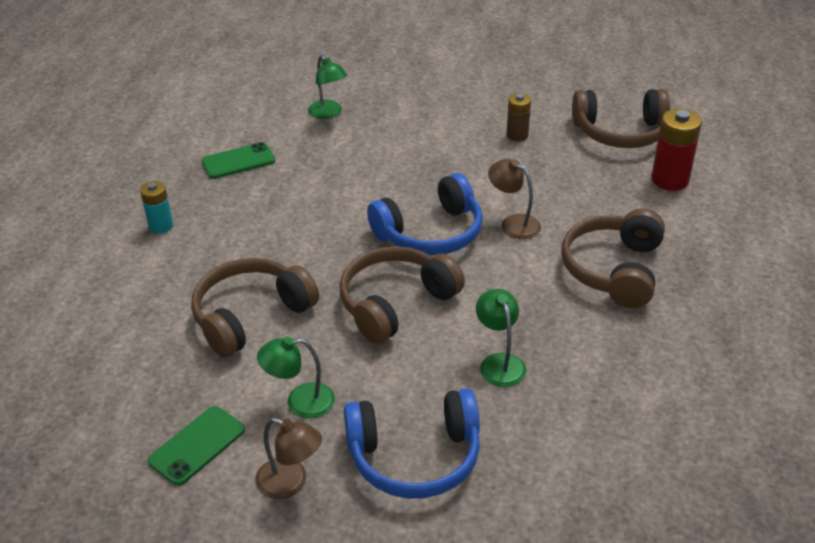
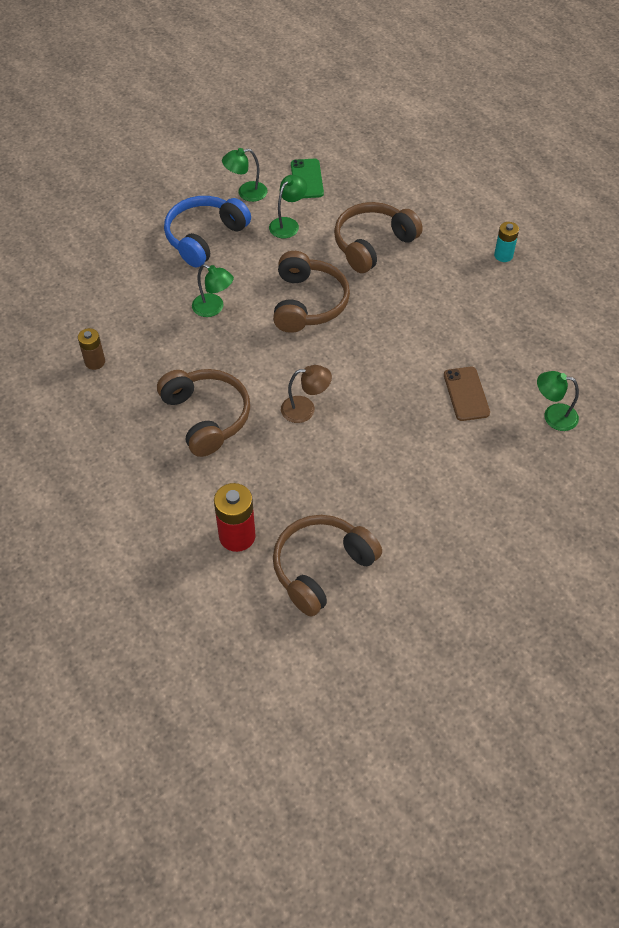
camera: 135 degrees right, 15 degrees up
(238, 161) = (540, 329): green phone -> none
(251, 316) = (372, 244): brown headphones -> brown headphones turned 135 degrees counterclockwise
(290, 483) = (246, 193): brown lamp -> green lamp
(367, 158) = (466, 394): none -> brown phone
(430, 233) = (347, 363): blue headphones -> none
(517, 135) = (395, 500): brown battery -> brown battery (95, 362)

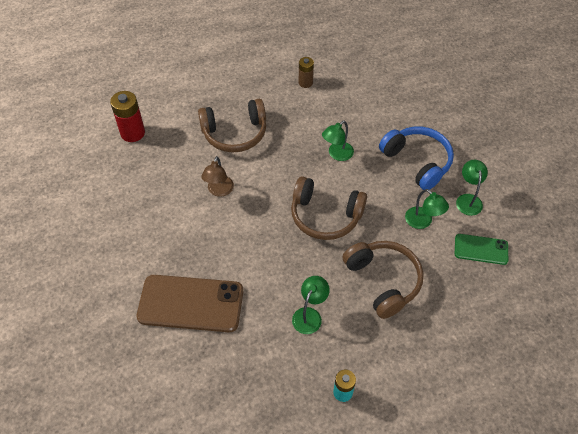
camera: 105 degrees right, 0 degrees up
(321, 568) = (87, 171): brown headphones -> none
(466, 394) = (191, 303): brown phone -> brown phone, size x1.83
(553, 416) = (141, 364): green lamp -> green lamp (309, 315)

